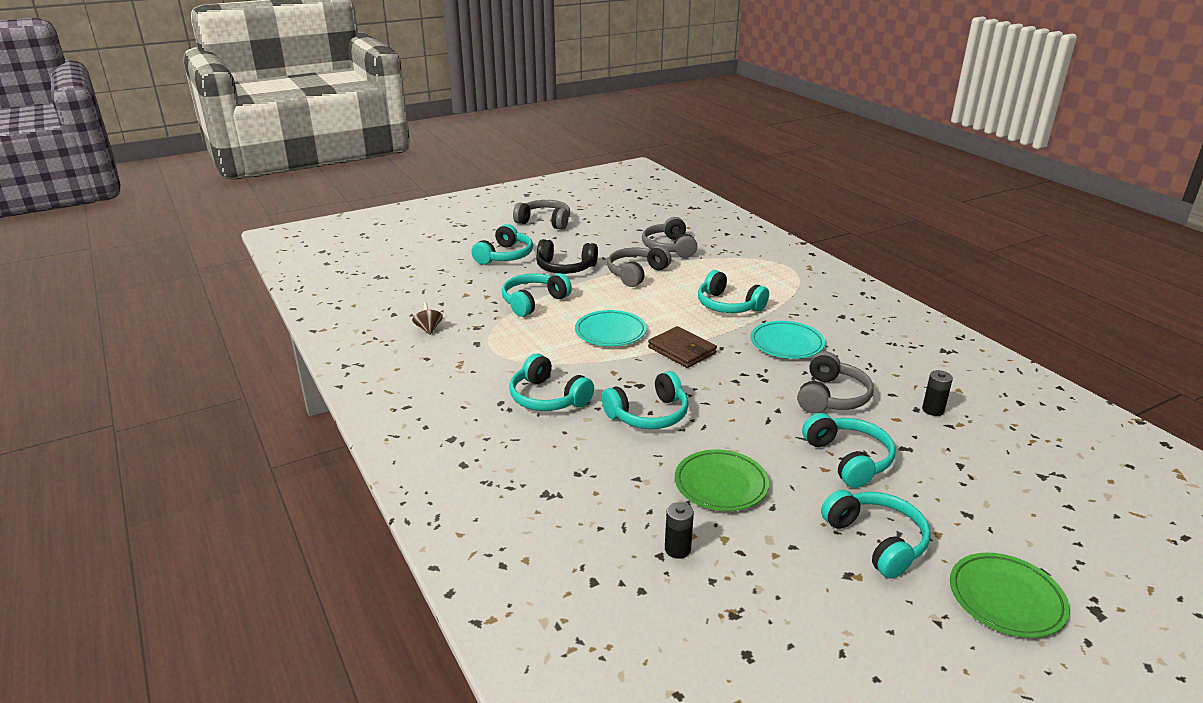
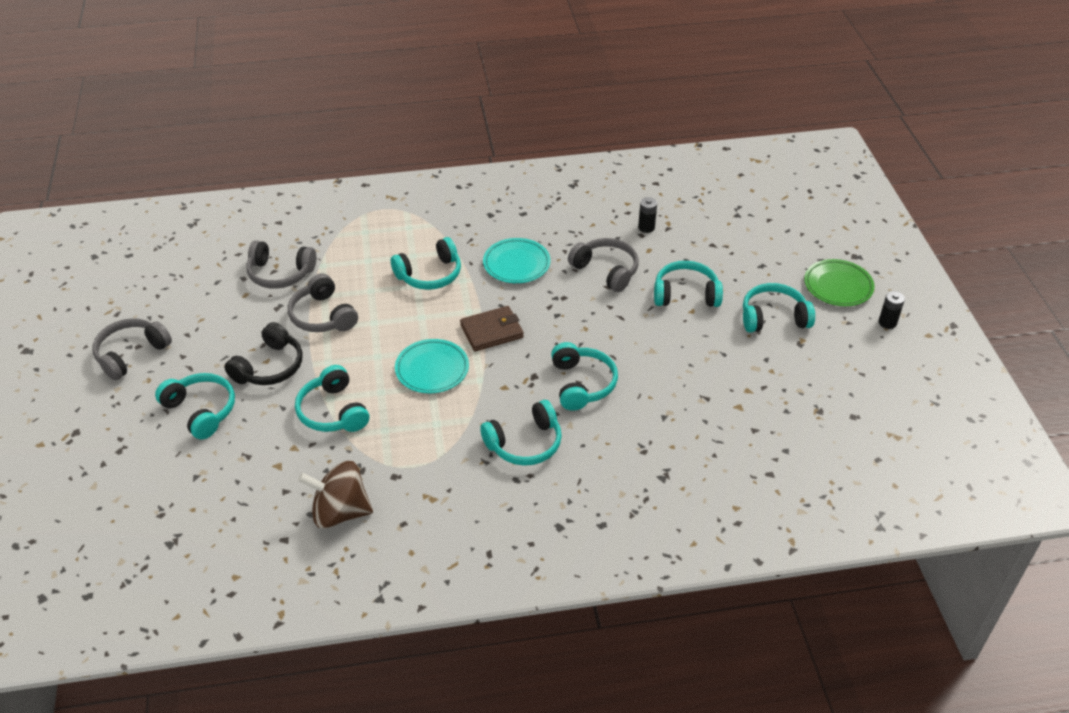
camera: 70 degrees left, 15 degrees up
(428, 329) = (340, 512): brown spinning top -> brown spinning top, size x2.07
(677, 549) = (751, 418): black battery -> black battery (887, 322)
(721, 484) = (689, 371): green plate -> none

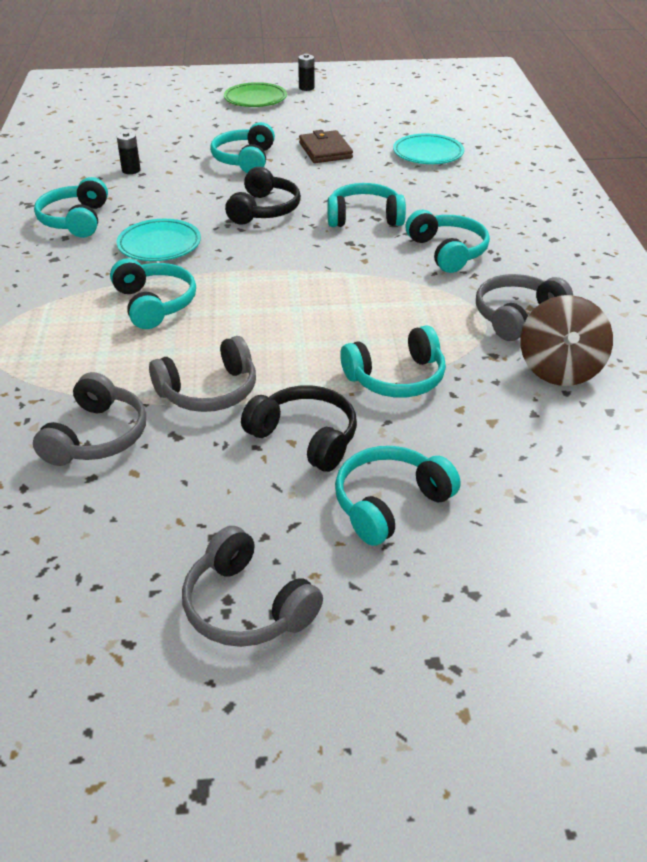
camera: 85 degrees left, 5 degrees down
(432, 369) = (330, 305): turquoise plate -> turquoise plate (428, 154)
(491, 331) = (273, 264): brown wallet -> brown wallet (325, 150)
(586, 317) = (264, 210): none -> black headphones
(606, 270) = (193, 195): grey headphones -> grey headphones (517, 316)
(773, 317) = (289, 127): turquoise headphones -> turquoise headphones (75, 220)

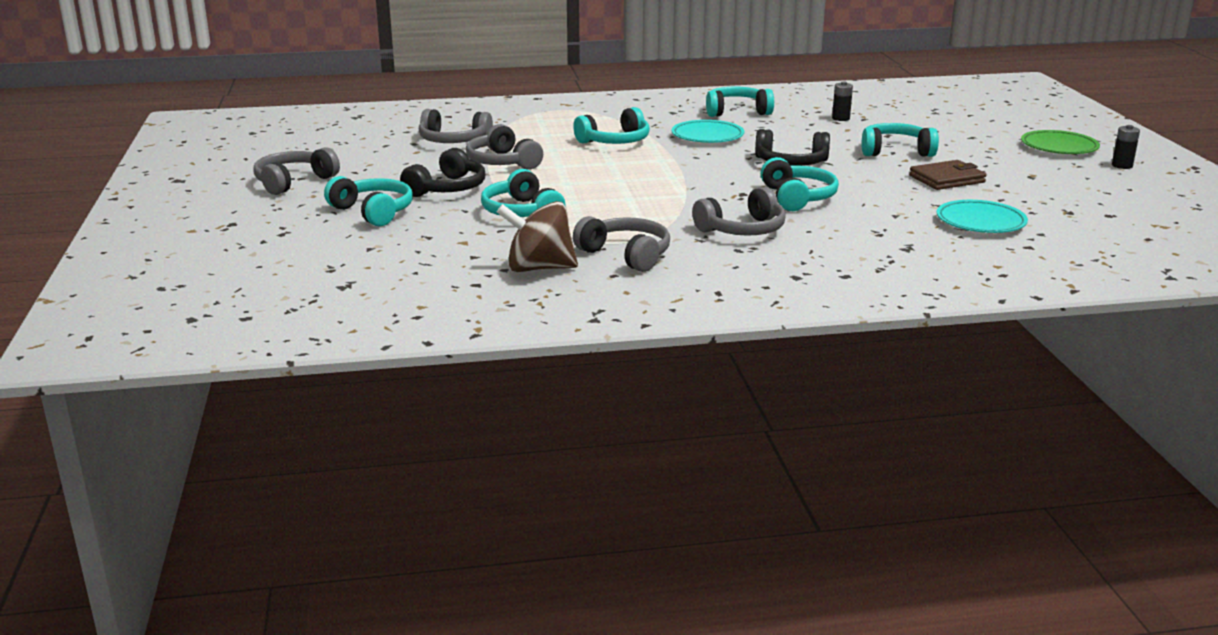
camera: 85 degrees right, 15 degrees down
(447, 251) = (742, 230): turquoise headphones -> grey headphones

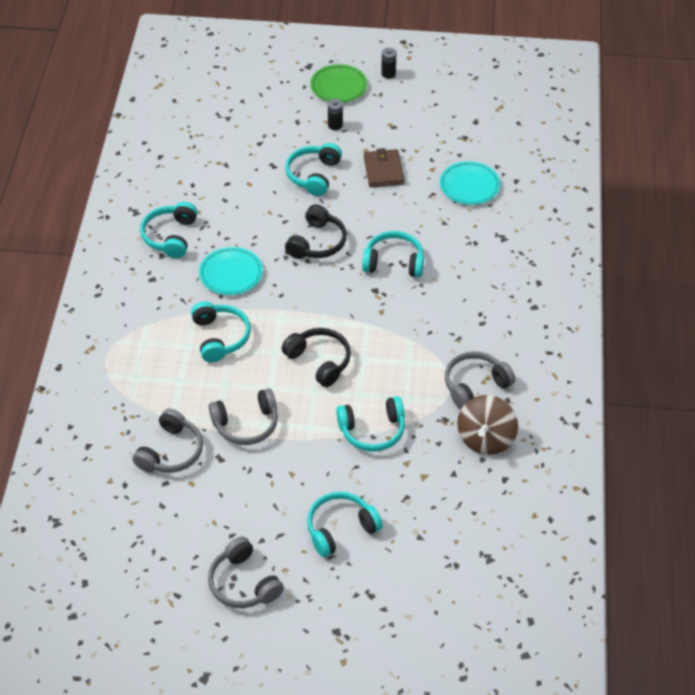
camera: 75 degrees left, 25 degrees up
(447, 188) = (301, 472): black headphones -> black headphones (319, 361)
(742, 230) = (447, 310): grey headphones -> none
(840, 118) = (219, 178): black battery -> black battery (335, 125)

